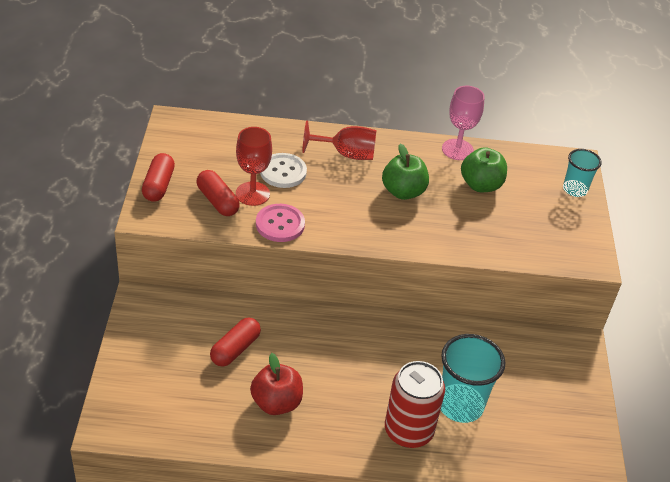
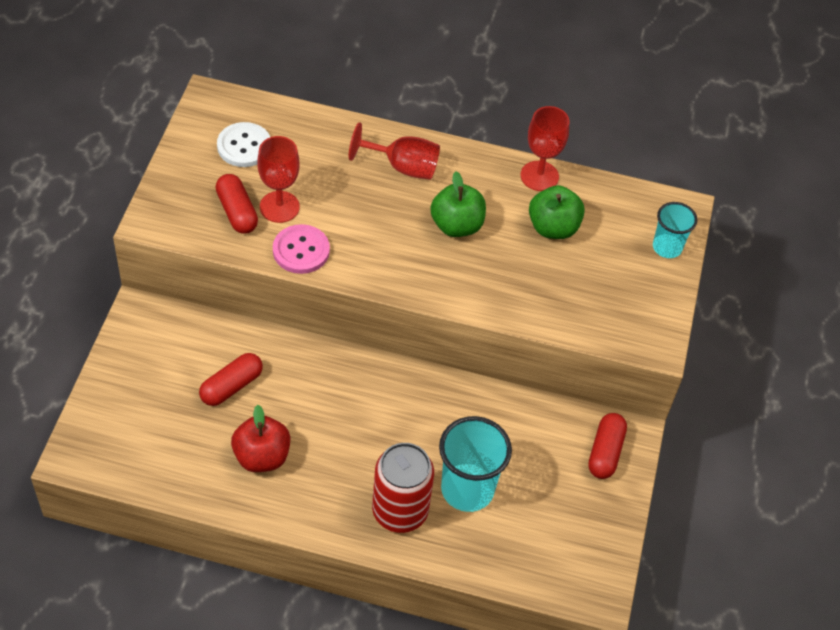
camera: 10 degrees right, 10 degrees up
(158, 185) = (174, 183): red capsule -> red capsule (605, 452)
(283, 172) = (322, 182): white button -> white button (244, 146)
(457, 149) = (539, 176): pink goblet -> red goblet

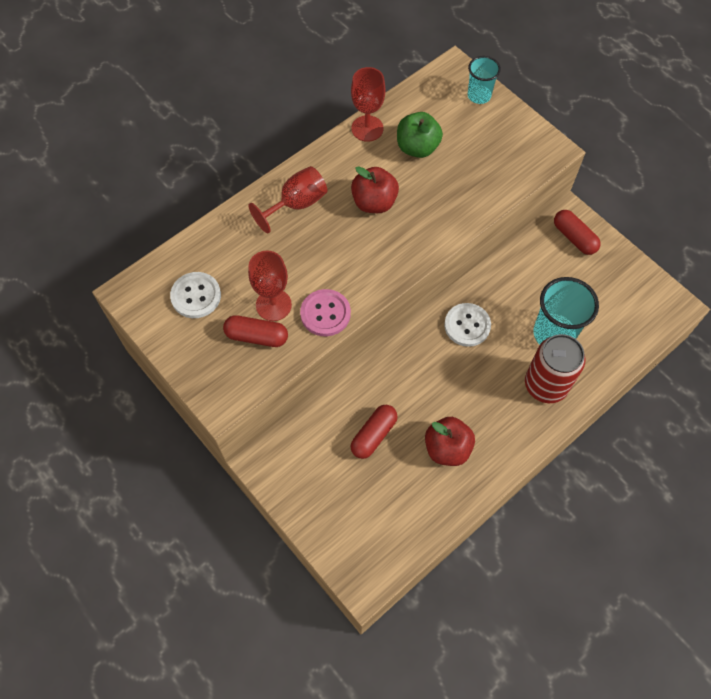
camera: 50 degrees left, 10 degrees up
(231, 386) = (373, 435): red capsule -> red capsule turned 45 degrees clockwise
(415, 405) = (467, 325): none -> white button
(456, 225) = (374, 202): green apple -> red apple

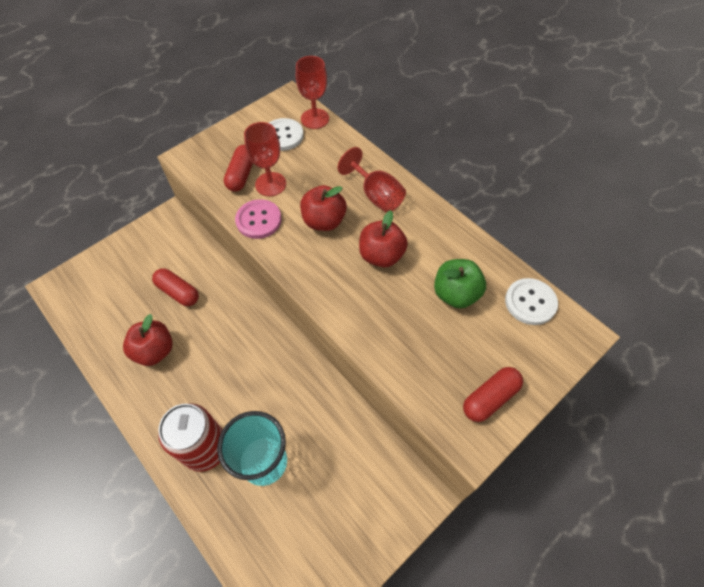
camera: 90 degrees right, 5 degrees down
(329, 252) = (324, 221): none -> red apple
(367, 128) = (475, 249): red goblet -> red goblet (315, 119)
(467, 325) = (280, 373): white button -> white button (530, 302)
(479, 95) = (544, 360): turquoise cup -> none
(574, 238) = (390, 499): red capsule -> red capsule (490, 398)

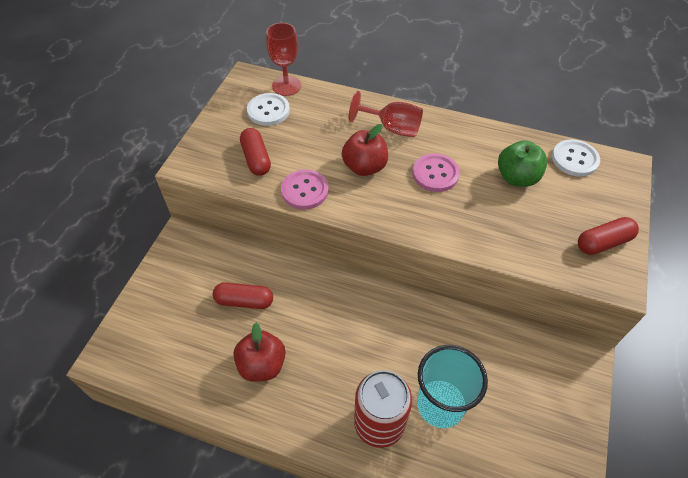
camera: 30 degrees left, 5 degrees down
(270, 184) = (291, 156): red goblet -> none
(381, 255) = (435, 174): red apple -> pink button
(490, 398) = (603, 242): red capsule -> red capsule turned 45 degrees clockwise

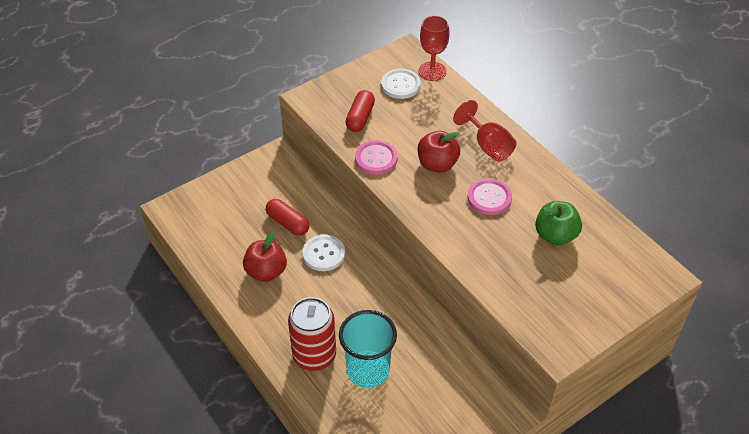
camera: 35 degrees right, 5 degrees down
(574, 159) = (623, 247): white button -> white button (324, 254)
(603, 242) = (577, 319): red capsule -> none

